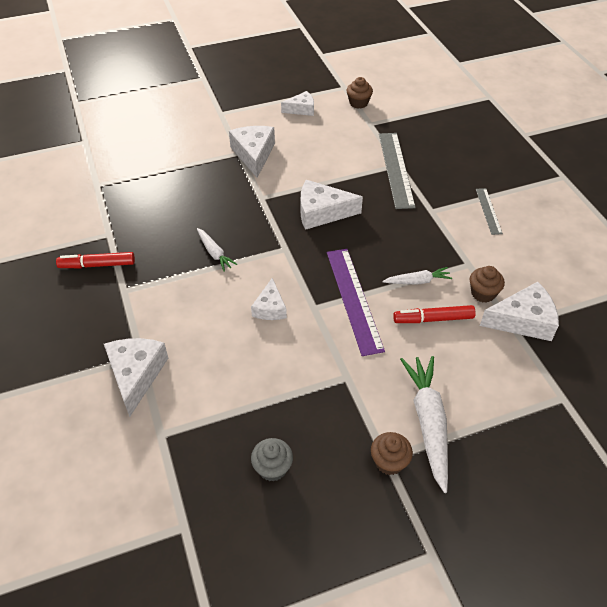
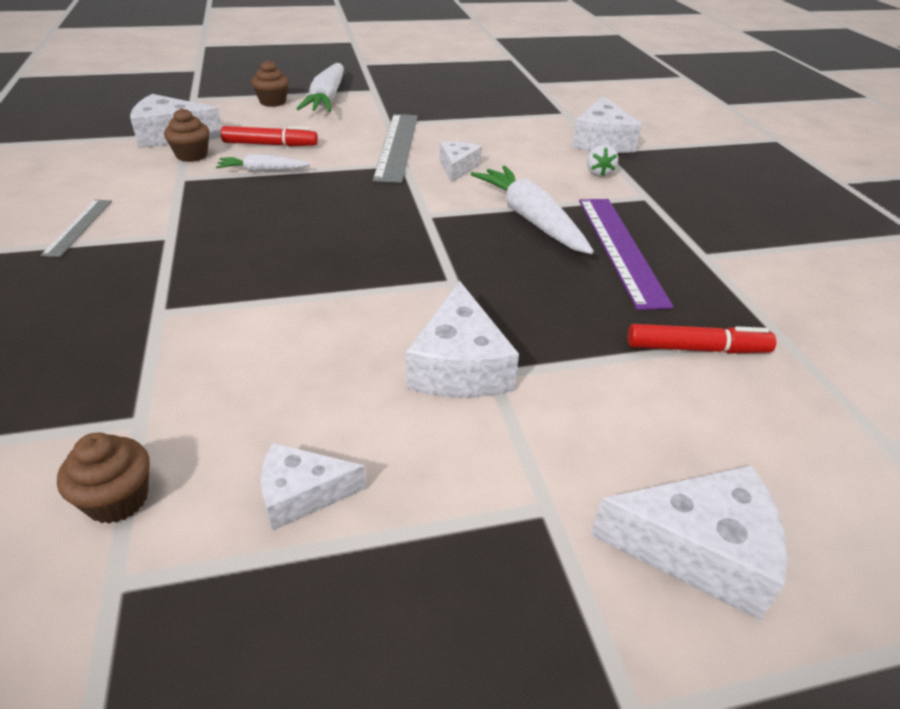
camera: 175 degrees left, 10 degrees down
(97, 265) = (699, 223): red marker -> red marker (697, 349)
(153, 318) = (599, 173): none -> white strawberry
(214, 253) = (531, 219): white carrot -> white carrot, size x1.85
(272, 468) = (468, 94): grey cupcake -> none
(322, 212) = (353, 250): white cheese -> white cheese (699, 550)
(354, 299) = (352, 165): purple ruler -> purple ruler (620, 249)
(389, 462) = (372, 89): brown cupcake -> brown cupcake (273, 102)
(396, 169) = (171, 304): grey ruler -> grey ruler (397, 146)

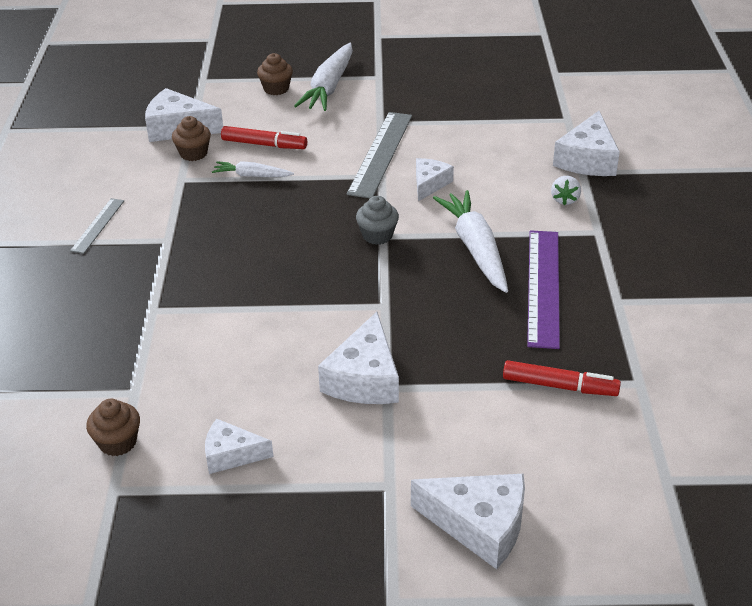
camera: 15 degrees right, 0 degrees up
(419, 215) = (377, 235): none -> grey cupcake

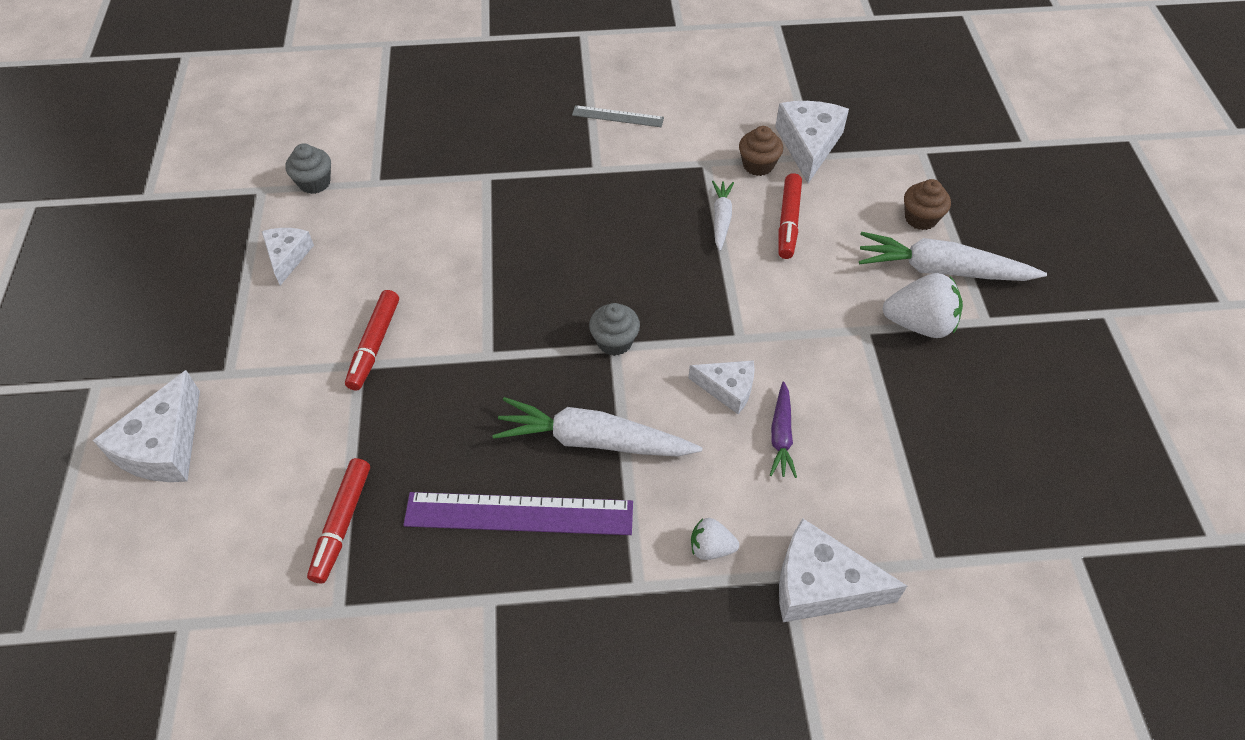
camera: 85 degrees right, 15 degrees up
(118, 442) = (314, 183): brown cupcake -> grey cupcake
(364, 378) = (374, 345): white cheese -> red marker
(378, 101) = (919, 324): none -> white strawberry
(380, 153) = (790, 334): grey ruler -> none
(472, 164) = (781, 435): none -> purple carrot
(475, 249) = (593, 440): white carrot -> white carrot turned 150 degrees counterclockwise

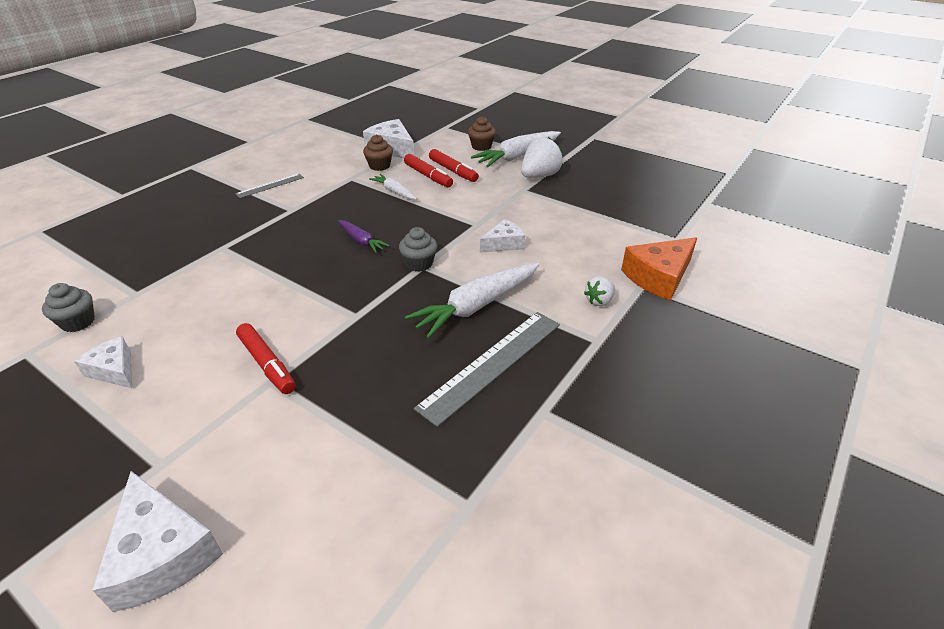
camera: 50 degrees left, 15 degrees down
(342, 524) = (394, 462): red marker -> red marker (453, 171)
(519, 513) = (492, 364): purple ruler -> grey ruler
(781, 435) = (554, 243): purple carrot -> purple carrot (361, 241)
(821, 585) = (658, 277): white cheese -> orange cheese

